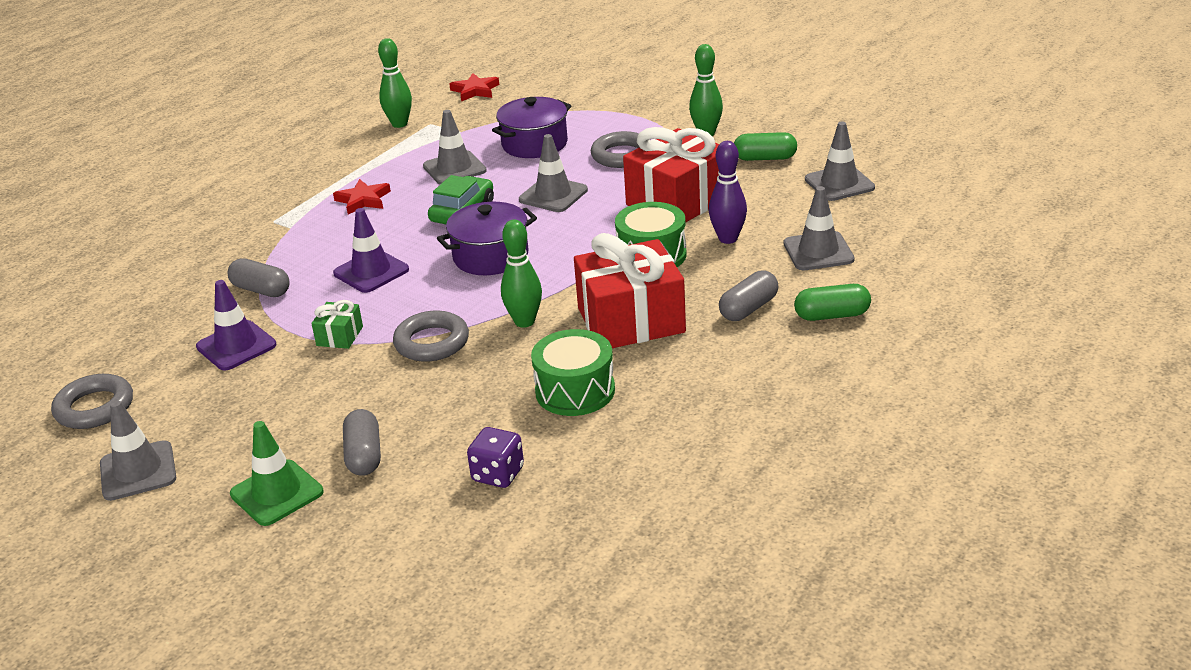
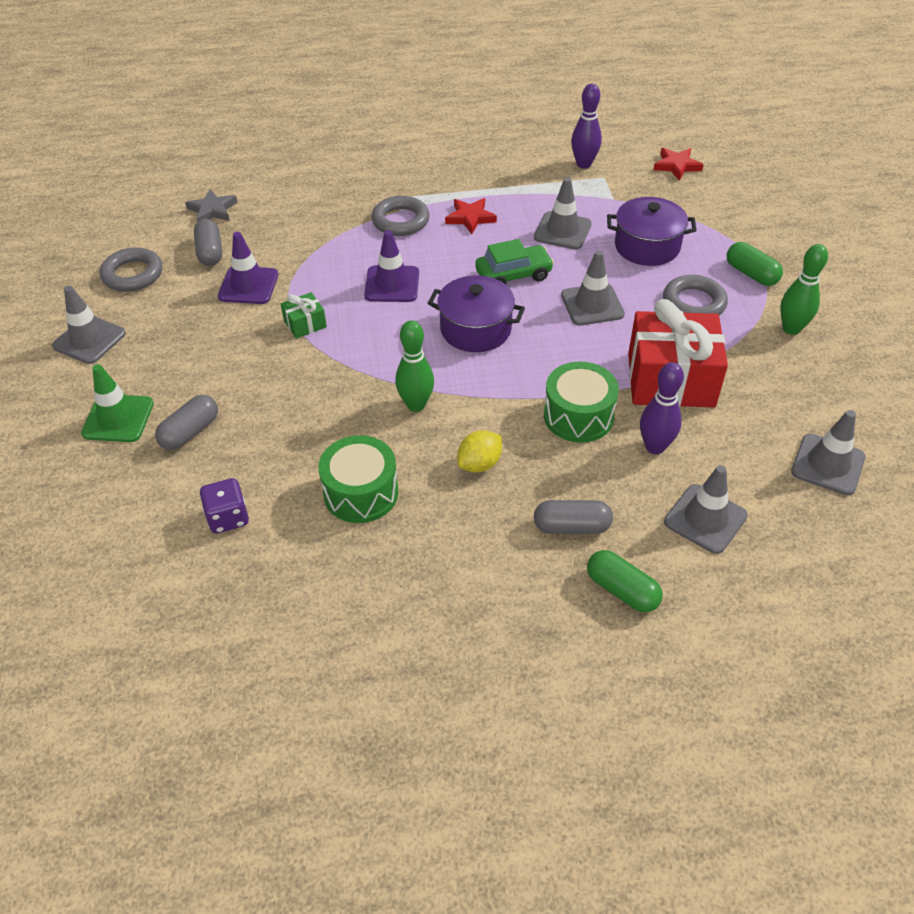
camera: 45 degrees right, 15 degrees up
(95, 324) = (212, 210): none -> grey star
(261, 290) = (318, 251): grey capsule -> grey capsule (210, 252)
(399, 124) = (584, 164): green bowling pin -> purple bowling pin
(432, 342) = (343, 374): grey ring -> grey ring (400, 221)
(631, 320) = (479, 464): red gift -> yellow lemon
(765, 158) = (803, 389): green capsule -> green capsule (751, 274)

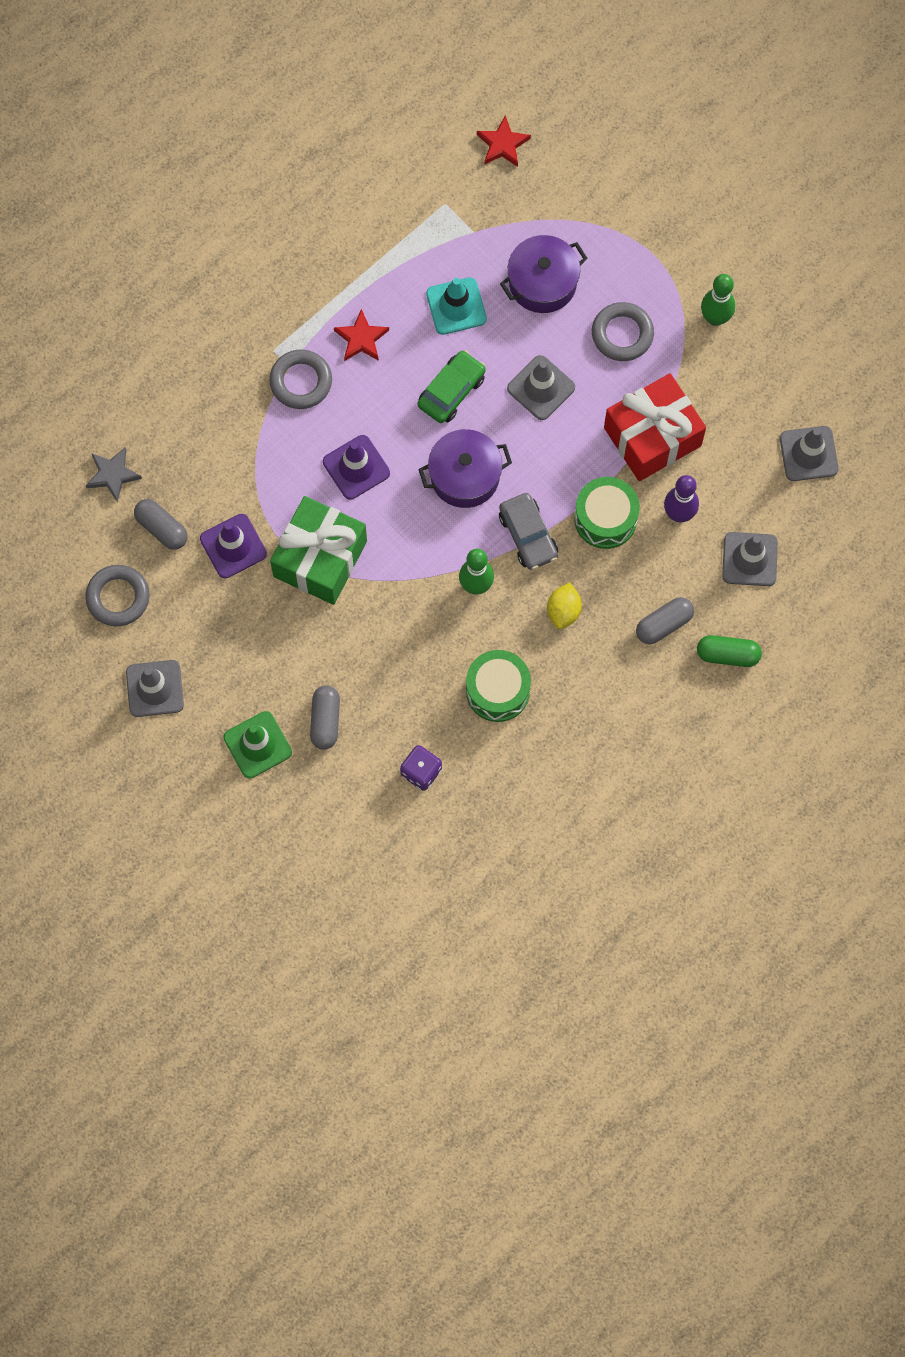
camera: 35 degrees left, 25 degrees up
(305, 324) = (320, 558): green gift -> green gift, size x2.27
(495, 393) = (528, 535): none -> grey car
(562, 231) = (456, 306): grey traffic cone -> turquoise traffic cone
(584, 164) = (414, 194): purple bowling pin -> none
(751, 274) = (650, 266): green capsule -> none

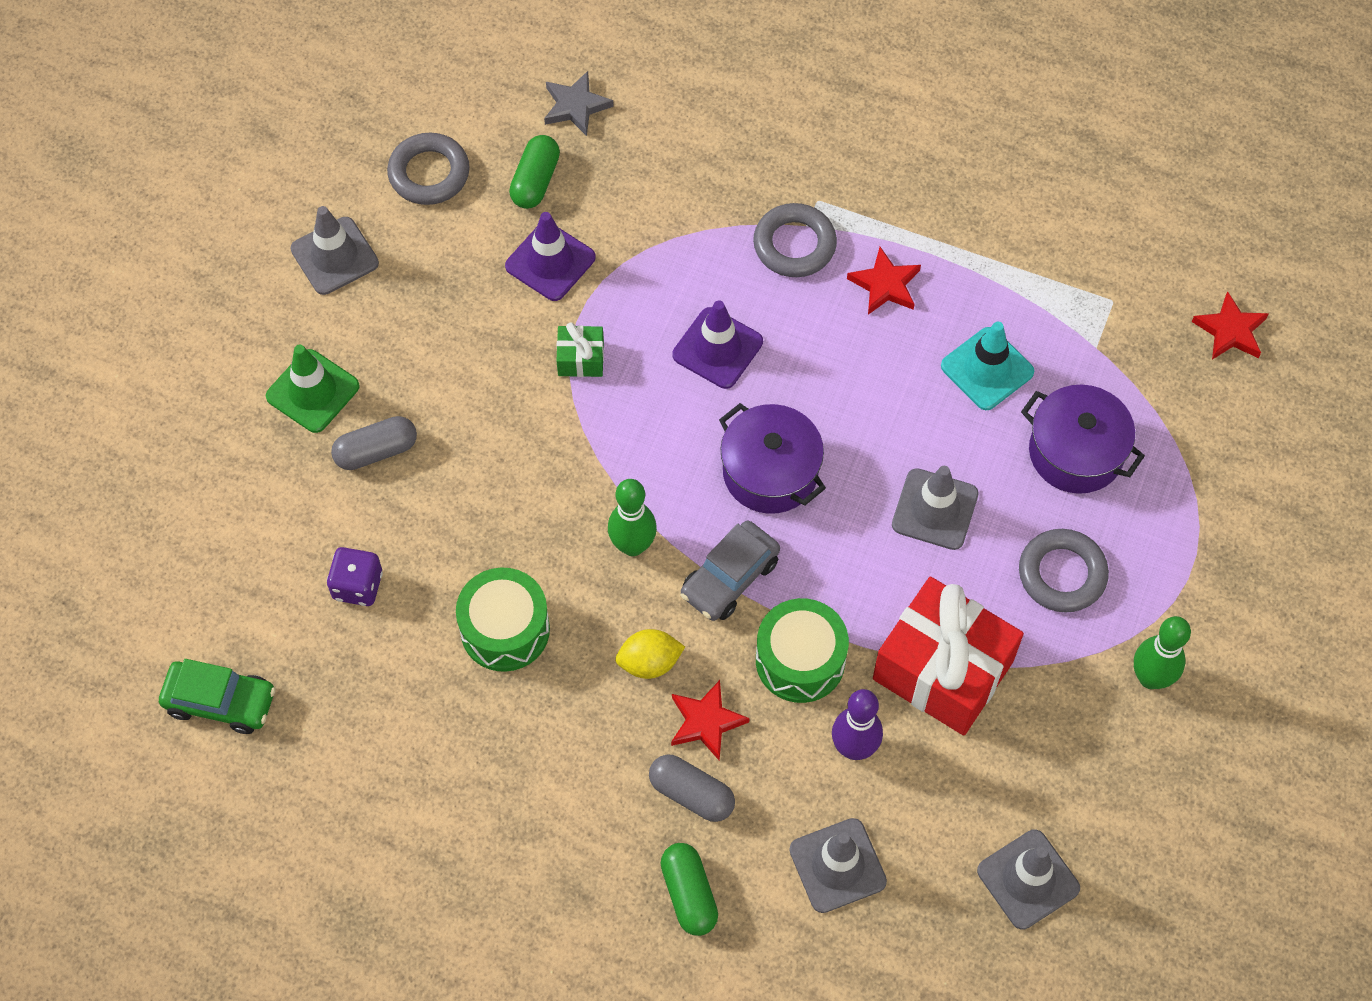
camera: 65 degrees right, 10 degrees down
(162, 528) = (535, 181): grey capsule -> green capsule
(320, 558) = (581, 359): green gift -> green gift, size x0.44
(451, 391) = (873, 410): green car -> green car (220, 701)
(620, 594) = (706, 722): none -> red star

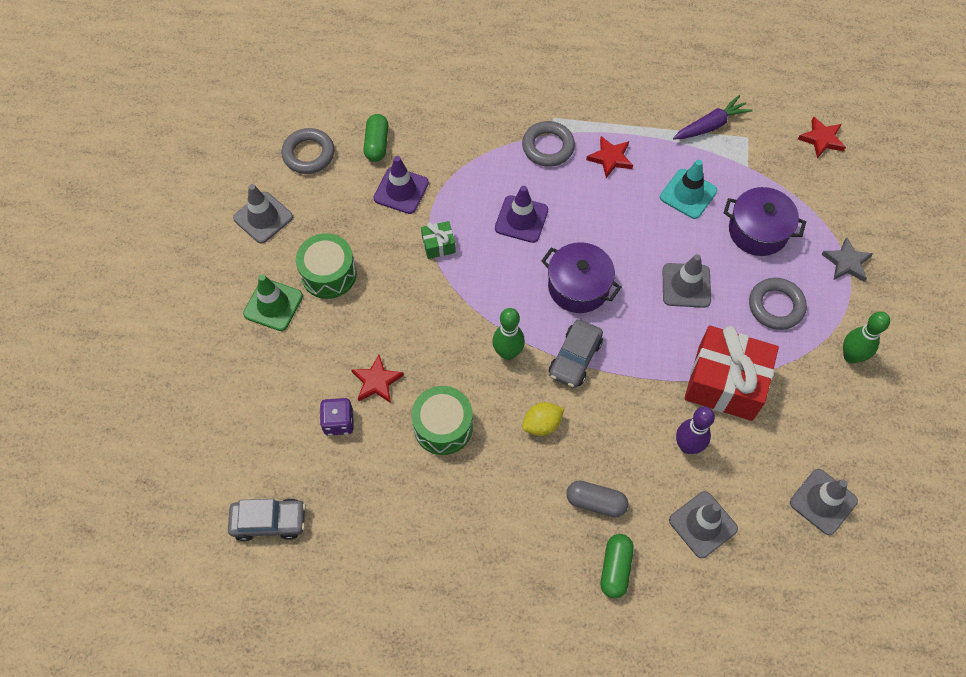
camera: 15 degrees left, 0 degrees up
(220, 701) = (269, 521): green car -> grey car
(376, 451) = (325, 333): grey capsule -> none
(575, 106) = (388, 94): grey star -> grey star (846, 262)
(689, 894) = (615, 568): green capsule -> green capsule turned 45 degrees clockwise
(706, 722) = (589, 453): red star -> red star (377, 381)
(800, 660) = (635, 399): green drum -> green drum (328, 274)
(1061, 268) = (710, 125): none -> purple carrot

